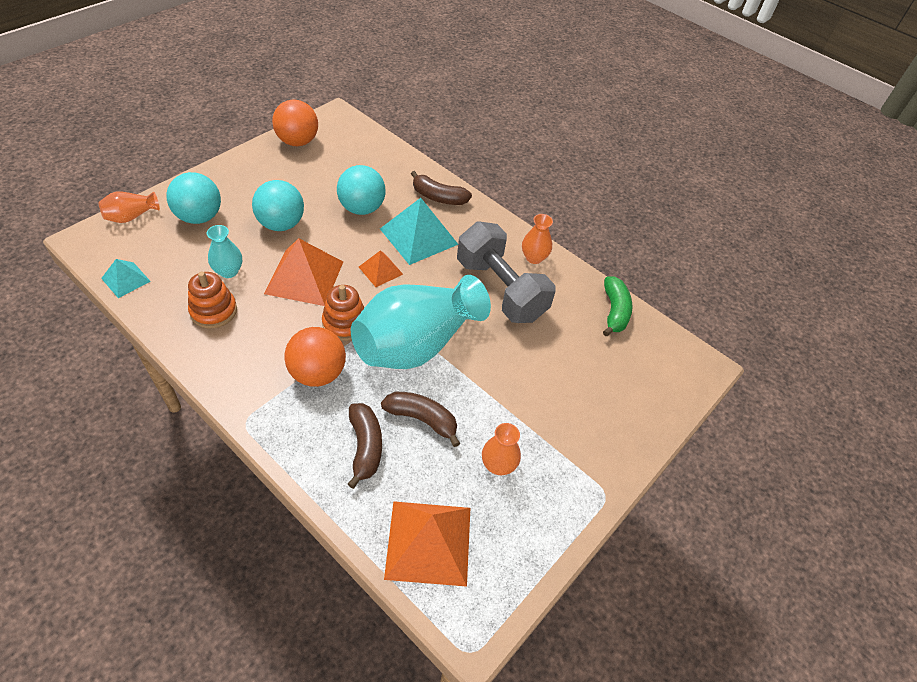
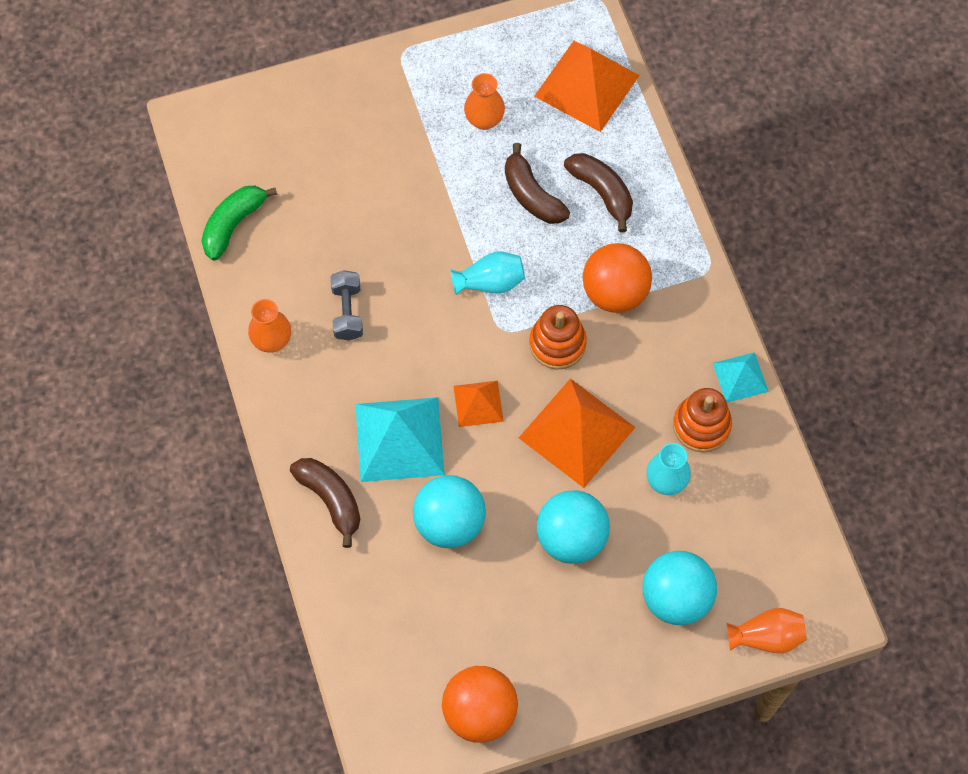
camera: 145 degrees left, 15 degrees up
(126, 280) = (793, 520): turquoise pyramid -> turquoise pyramid (740, 377)
(365, 446) = (602, 192): brown banana -> brown banana turned 120 degrees clockwise
(416, 344) = (490, 282): turquoise vase -> turquoise vase, size x0.43
(500, 289) = (347, 312): grey dumbbell -> grey dumbbell, size x0.46

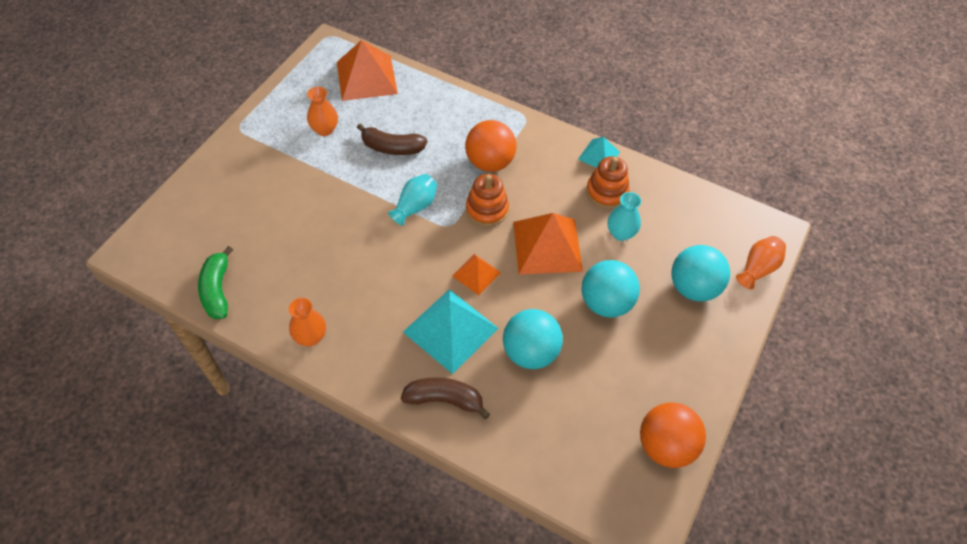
camera: 45 degrees left, 10 degrees down
(347, 312) = (344, 284): grey dumbbell -> none
(602, 192) = (430, 120): brown banana -> none

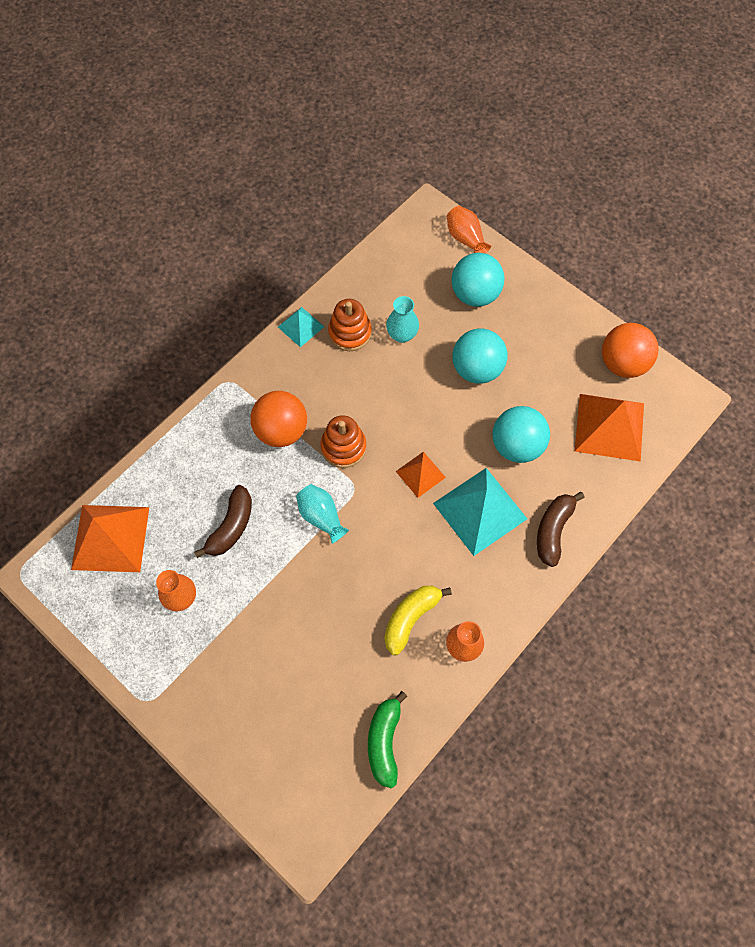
camera: 75 degrees left, 10 degrees up
(217, 290) = (384, 741): green banana -> green banana turned 90 degrees clockwise
(331, 290) = (410, 618): none -> yellow banana
(547, 246) = (402, 402): orange pyramid -> orange pyramid (609, 426)

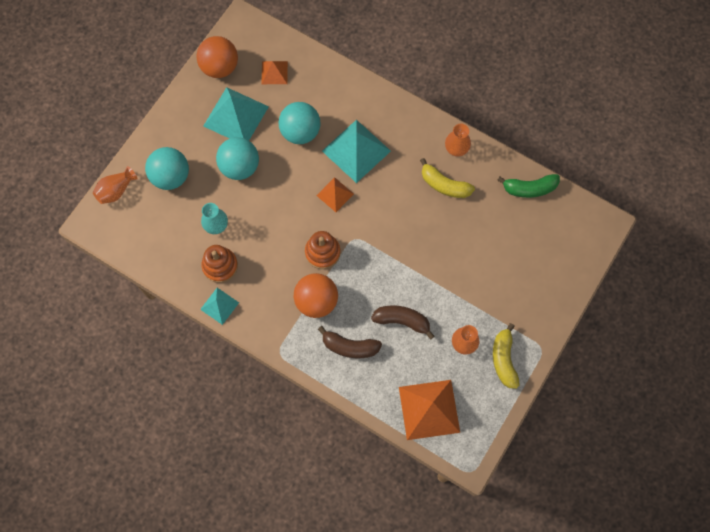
camera: 100 degrees left, 5 degrees up
(146, 646) = (504, 359): none -> yellow banana
(321, 517) = (382, 258): turquoise vase -> none
(549, 373) = (236, 116): none -> turquoise pyramid
(553, 530) = (362, 102): brown banana -> brown banana (350, 347)
(609, 426) = (274, 72): orange pyramid -> orange pyramid, size x0.54

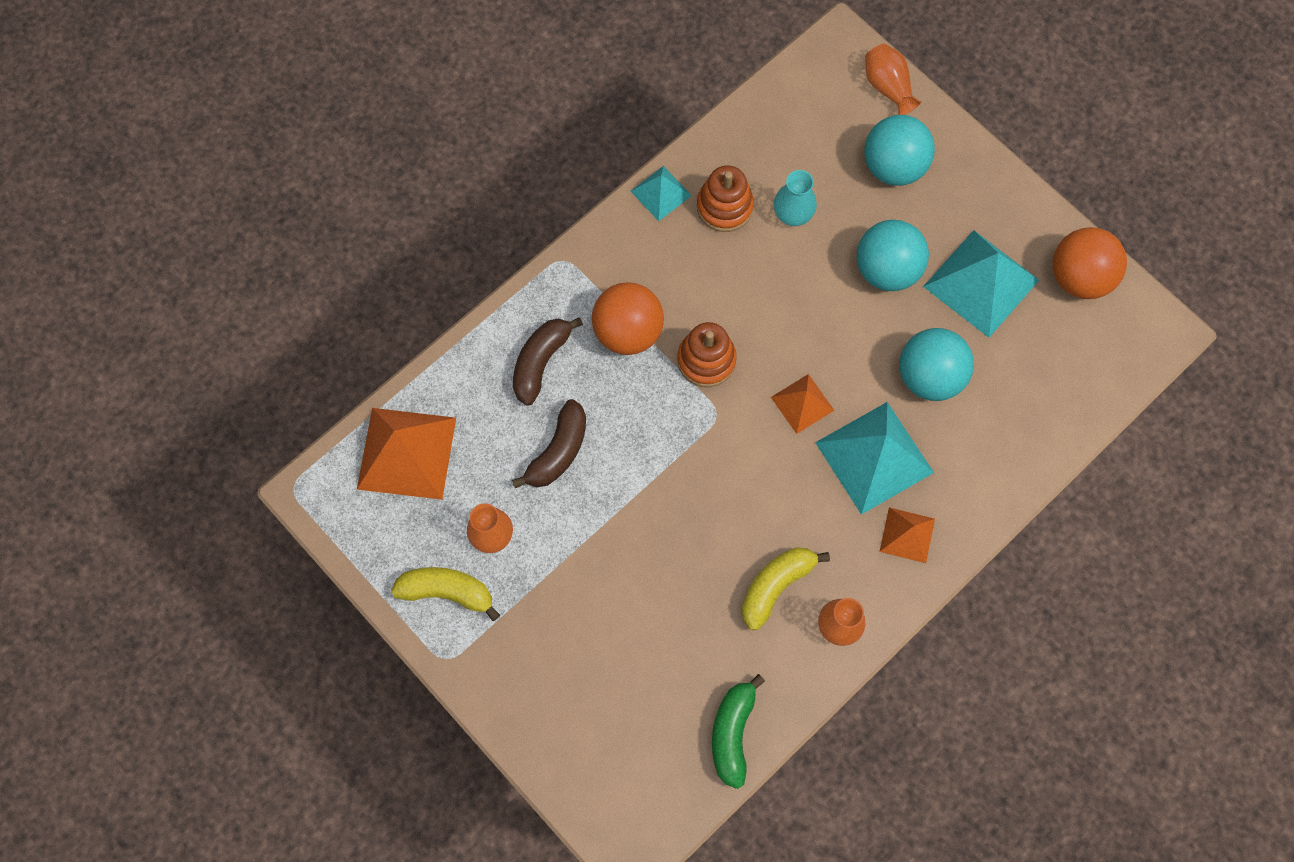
camera: 105 degrees right, 0 degrees up
(274, 72) = (1052, 361): orange pyramid -> orange pyramid (907, 535)

